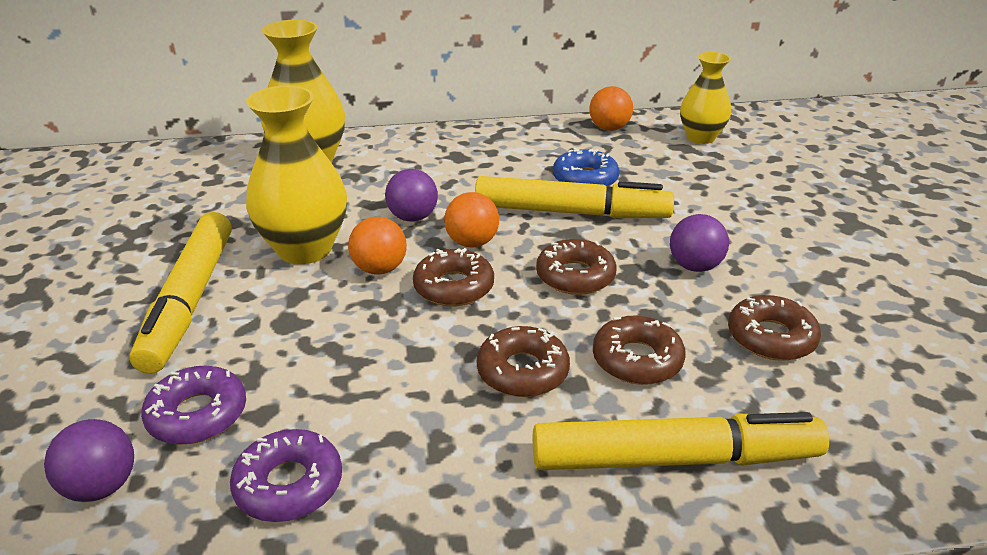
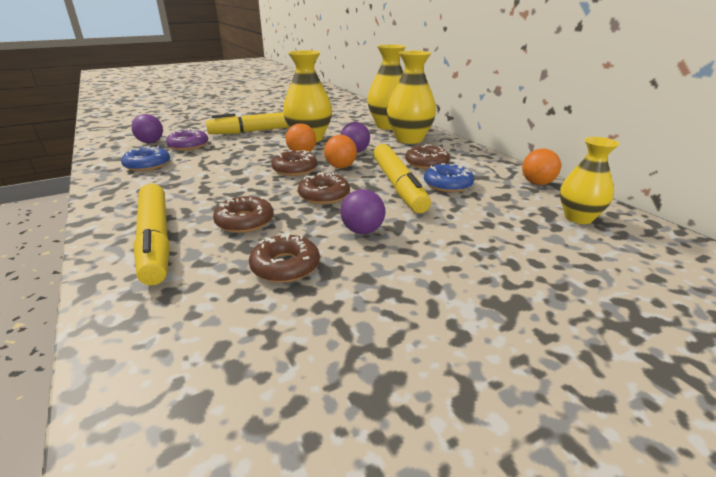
camera: 70 degrees right, 5 degrees down
(289, 484) = (147, 165): purple donut -> blue donut
(395, 161) = (409, 139): none -> yellow vase
(522, 371) = (227, 194): brown donut -> brown donut (426, 163)

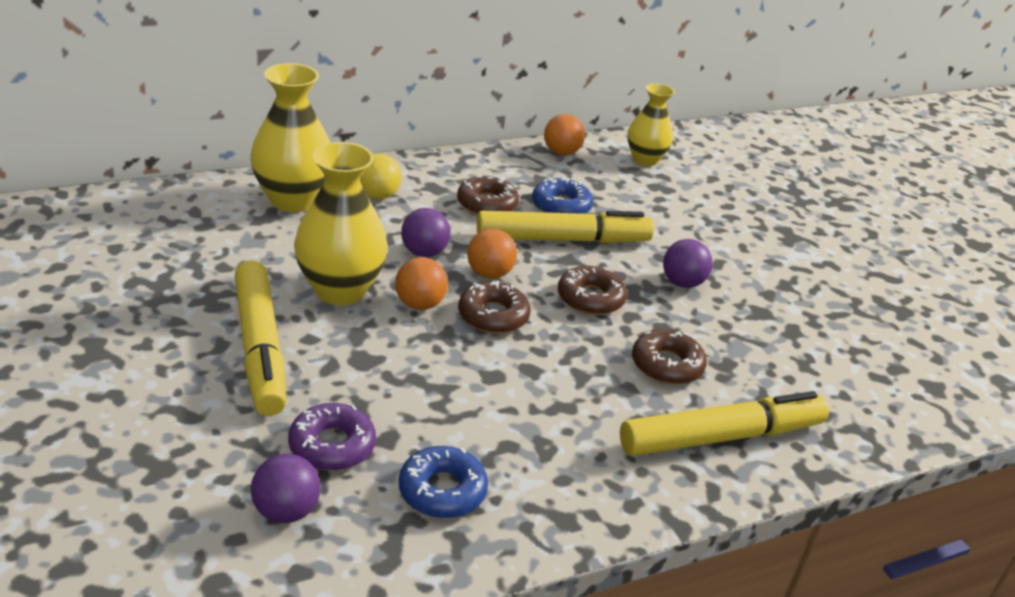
camera: 90 degrees left, 5 degrees up
(285, 266) = (759, 338): brown donut -> none
(409, 139) = (377, 196): yellow vase -> yellow ball

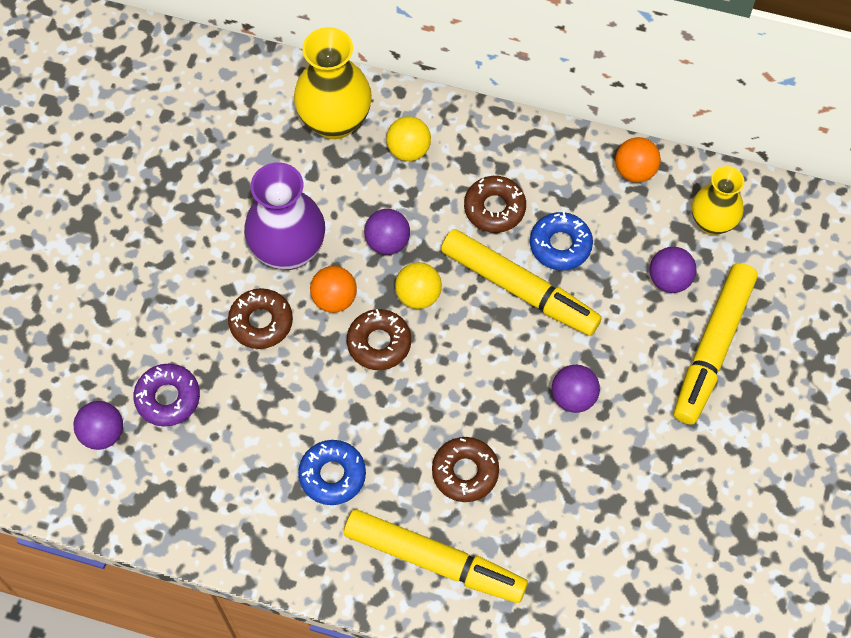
camera: 45 degrees right, 30 degrees up
(260, 347) = (189, 279): yellow marker -> yellow marker (713, 348)
(340, 290) = (288, 250): yellow vase -> purple vase
(442, 490) = (204, 478): blue donut -> blue donut (332, 475)
(489, 274) = (418, 295): orange ball -> yellow ball
(590, 298) = (475, 369): brown donut -> brown donut (261, 322)
(658, 196) = (669, 279): none -> purple ball

